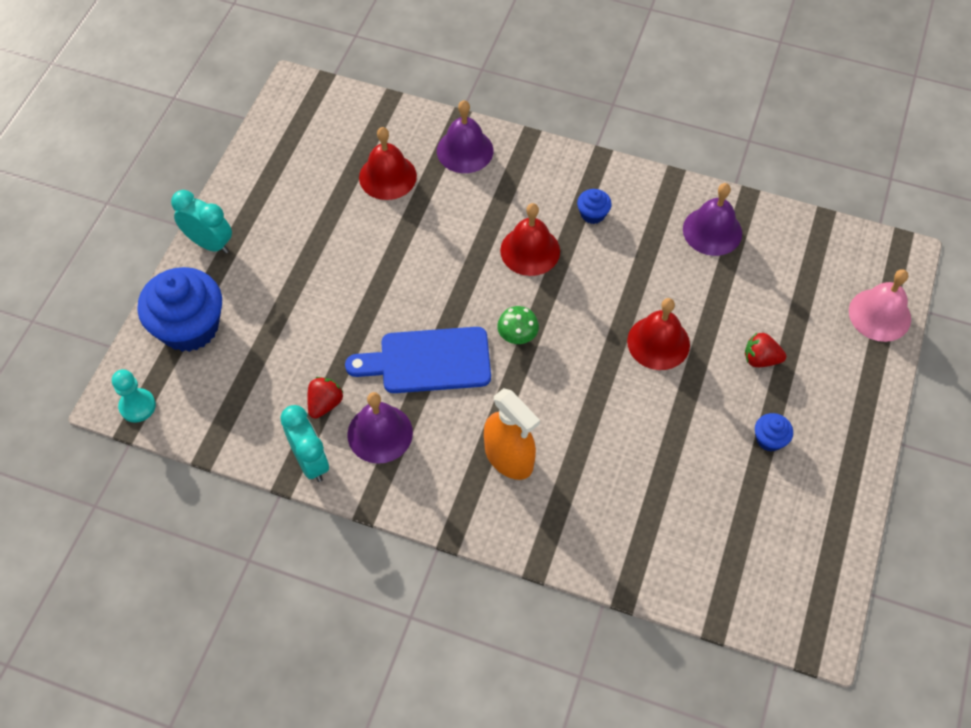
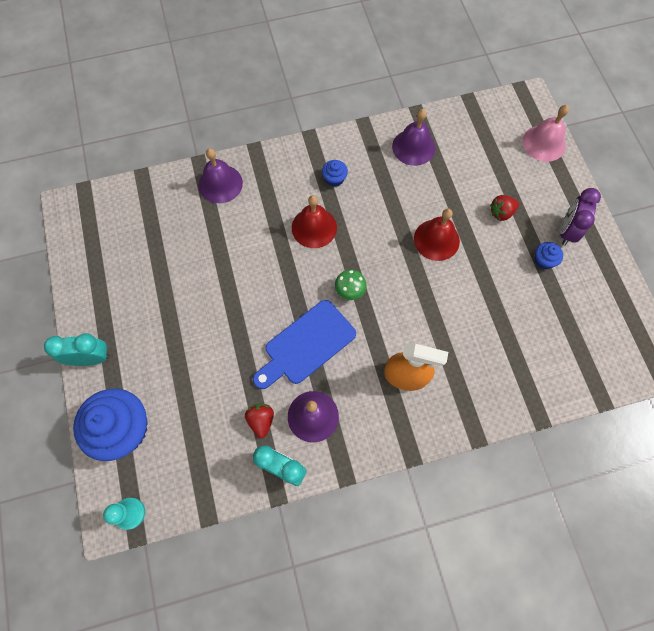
camera: 35 degrees left, 10 degrees up
(387, 176) = (182, 232): red bell -> none
(826, 425) = (567, 231): none -> purple clock

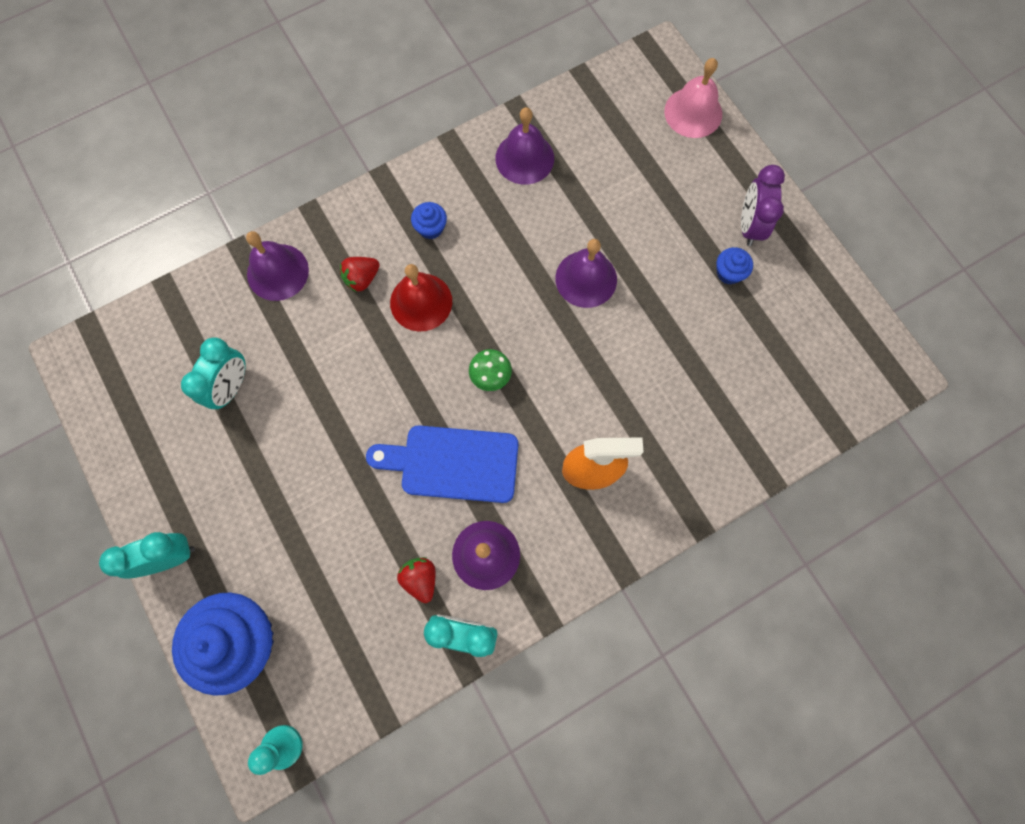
camera: 15 degrees left, 5 degrees up
(167, 253) = (231, 387): none -> turquoise clock
(306, 345) = (452, 463): blue cutting board -> blue cutting board turned 60 degrees clockwise
(436, 240) = (586, 279): red bell -> purple bell
(501, 213) = (660, 221): red strawberry -> red strawberry (362, 279)

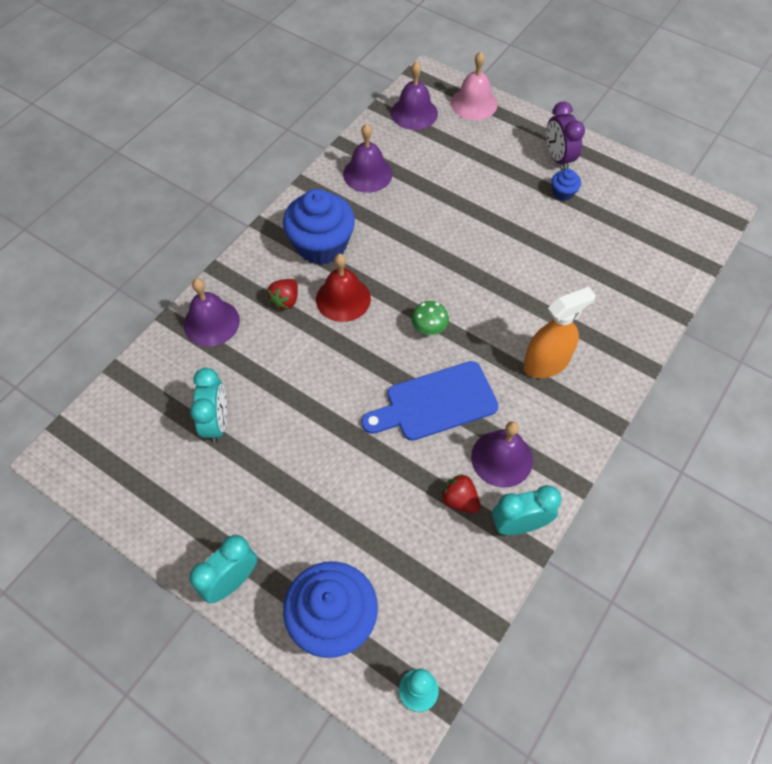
camera: 25 degrees left, 15 degrees down
(430, 228) = (321, 245): blue cupcake -> blue cupcake, size x2.27
(586, 279) = (462, 235): purple bell -> purple bell (414, 113)

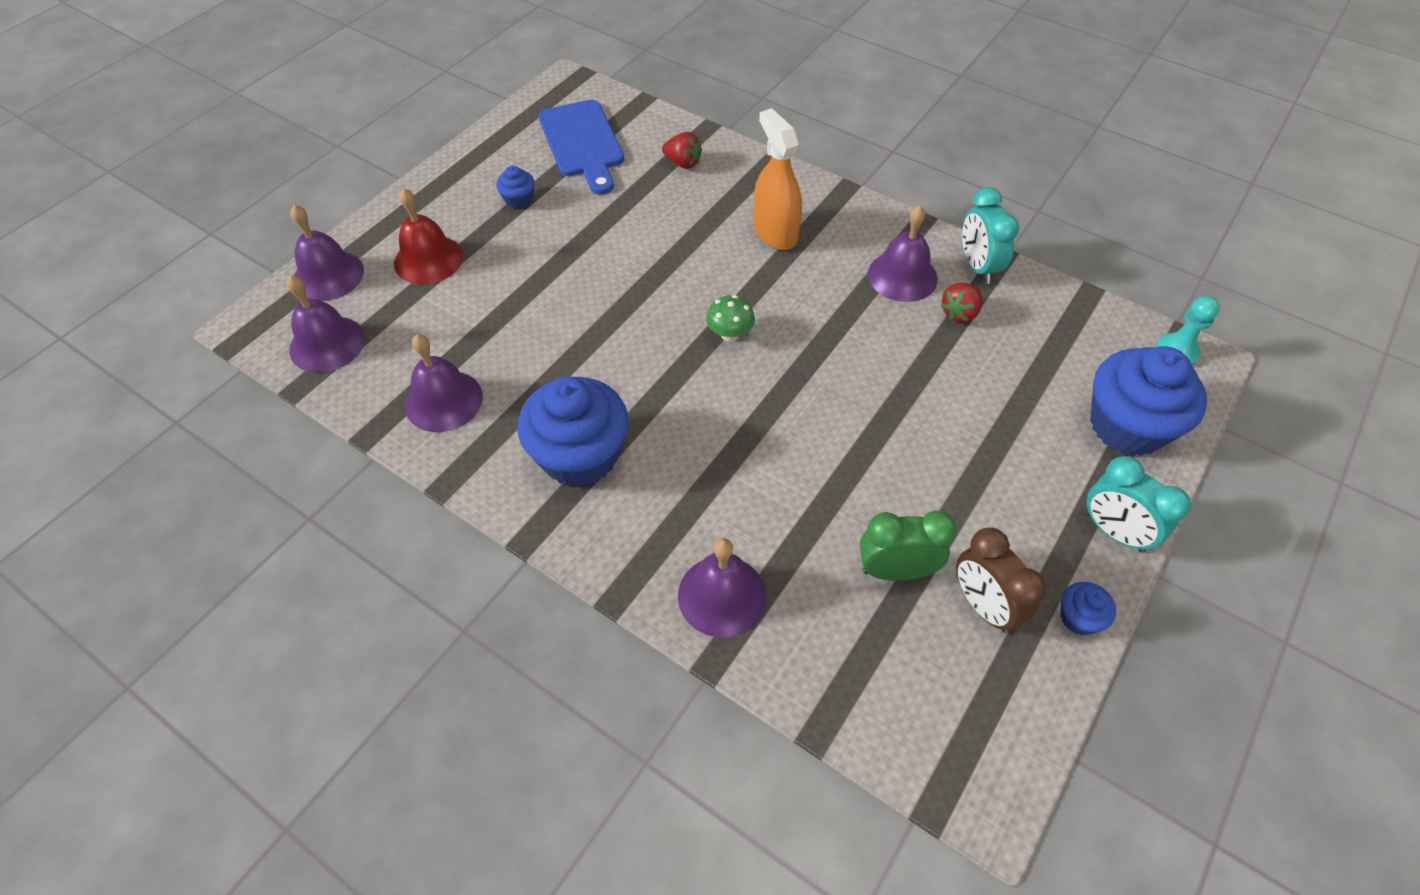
camera: 90 degrees left, 5 degrees down
(165, 538) = (1079, 618): none -> blue cupcake
(183, 475) = (983, 605): none -> brown clock
(217, 423) = (895, 570): turquoise clock -> green clock
(285, 301) = (682, 497): red strawberry -> red strawberry (683, 163)
(343, 299) = (680, 426): red bell -> red bell (428, 259)
(435, 403) = (838, 330): blue cutting board -> blue cutting board (582, 143)
(474, 103) = (328, 275): pink bell -> purple bell
(558, 158) = (458, 199): purple clock -> none

